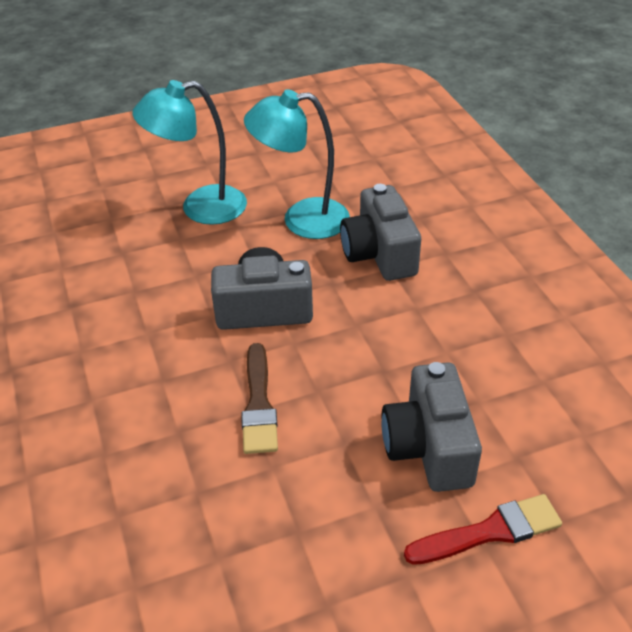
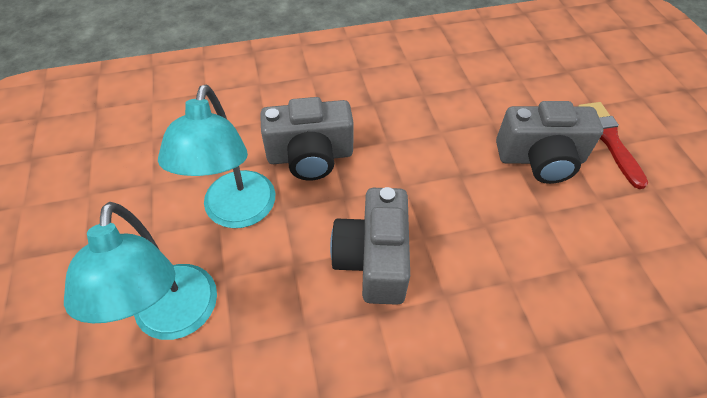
camera: 85 degrees left, 10 degrees up
(259, 404) = (503, 272): brown brush -> none

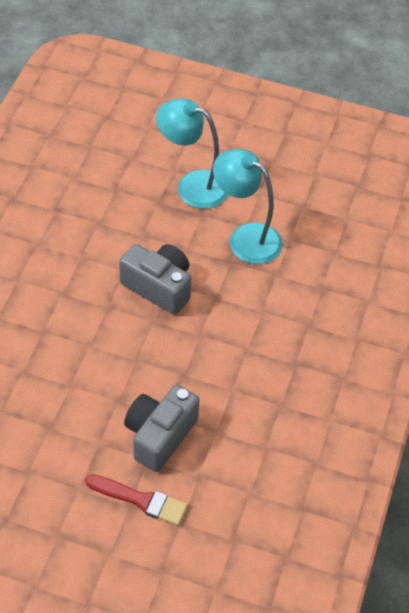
camera: 120 degrees right, 0 degrees up
(310, 156) = (267, 297): grey camera -> none

